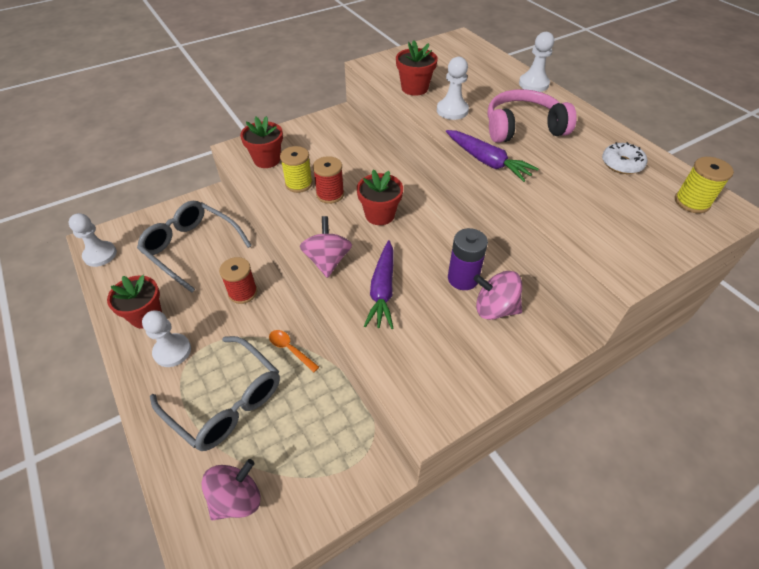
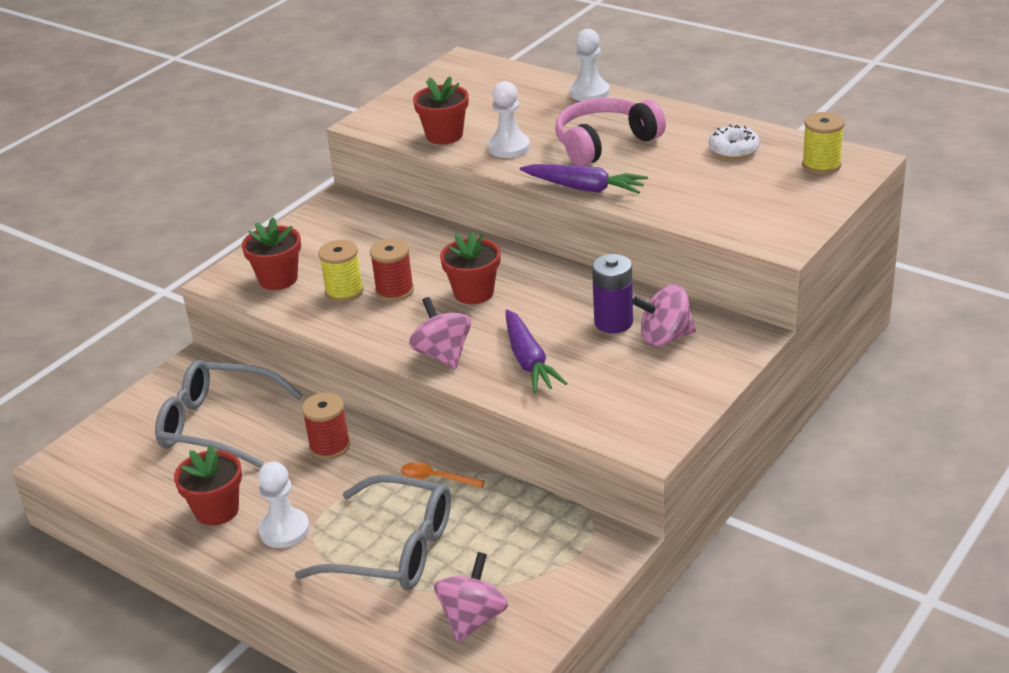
camera: 20 degrees left, 15 degrees down
(100, 255) = (88, 473): white pawn -> none

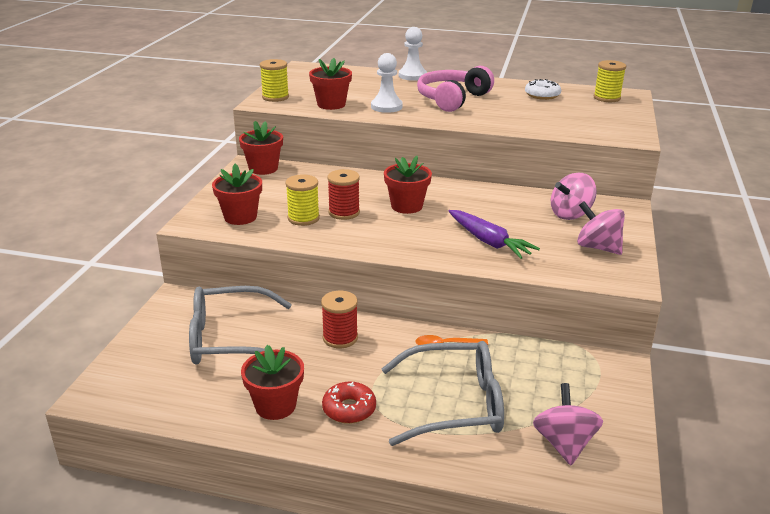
camera: 25 degrees left, 5 degrees down
(284, 530) = (349, 409): white pawn -> red donut
(349, 210) = (263, 168): none -> red flower pot
(387, 115) = (275, 97): none -> yellow spool
(443, 355) = (419, 247): pink spinning top -> pink spinning top (597, 247)
(584, 188) = (465, 123): purple carrot -> none
(613, 322) = (526, 210): purple battery -> none

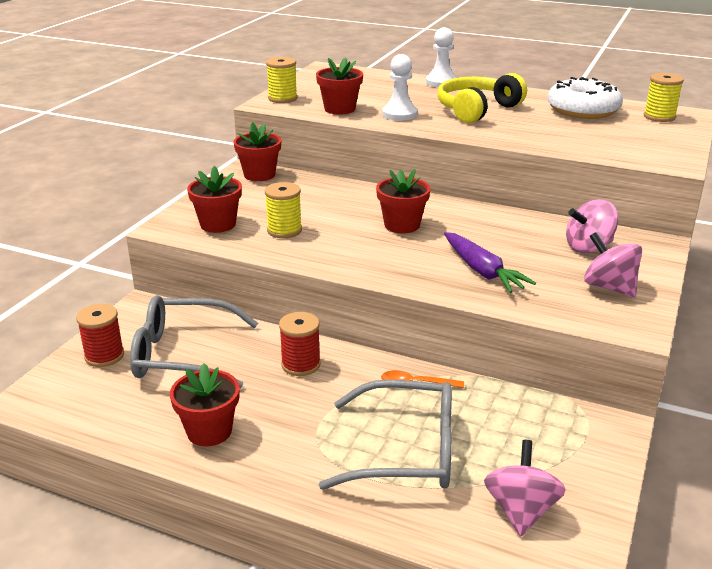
camera: 10 degrees right, 0 degrees up
(344, 212) = (330, 227): red spool -> red spool (104, 356)
(349, 409) = (287, 443): red donut -> none
(452, 99) = (476, 110): pink headphones -> yellow headphones
(542, 95) = (583, 110): white donut -> white donut, size x1.77

